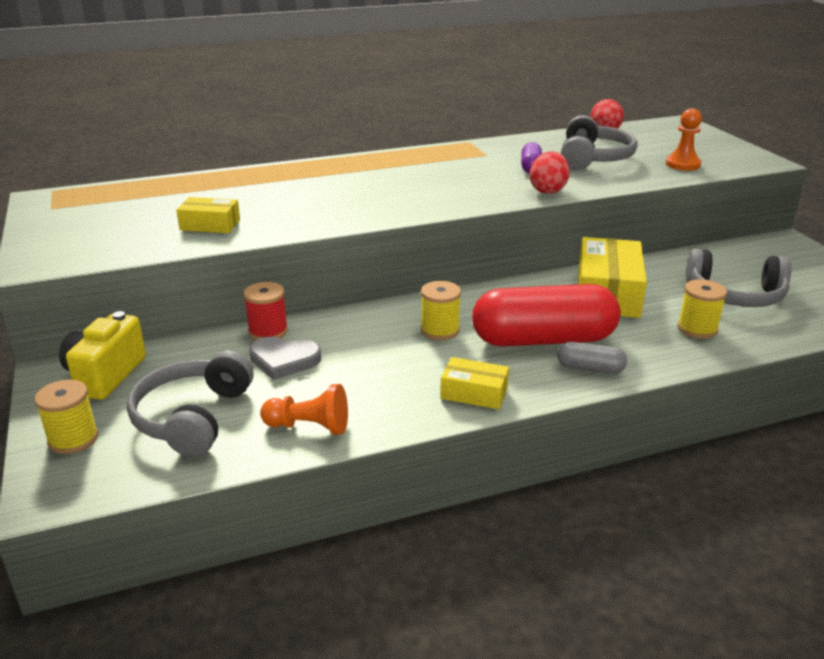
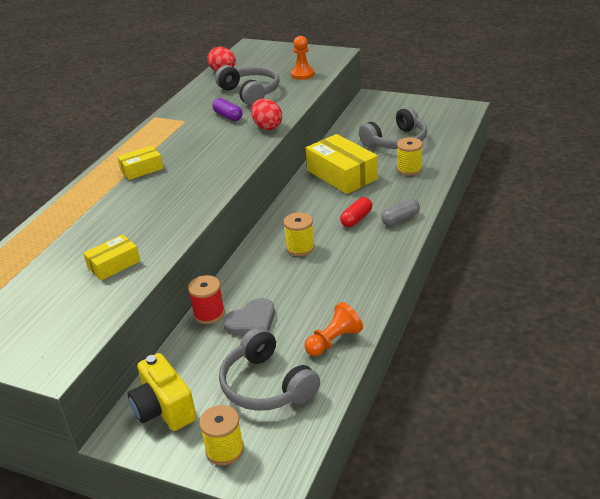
camera: 45 degrees left, 5 degrees up
(474, 393) = (374, 267): yellow box -> yellow box (141, 169)
(543, 339) = (356, 219): red capsule -> red capsule, size x0.44

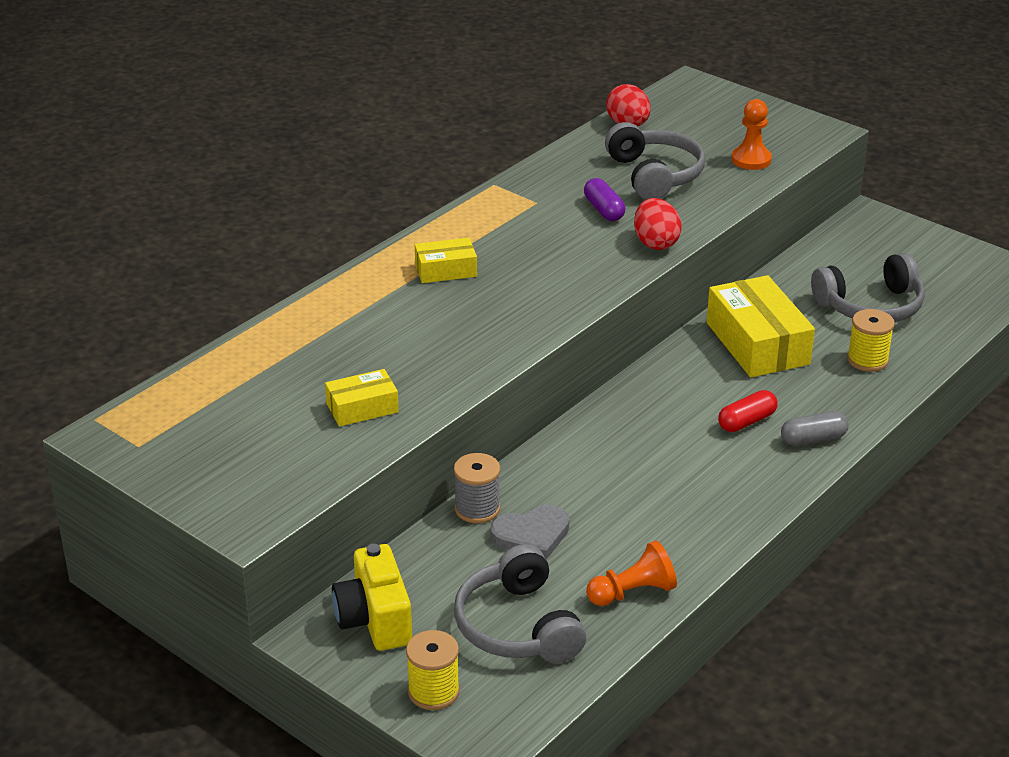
camera: 15 degrees right, 0 degrees up
(209, 314) = (477, 509): red spool -> grey spool
(300, 248) = (643, 445): yellow spool -> none

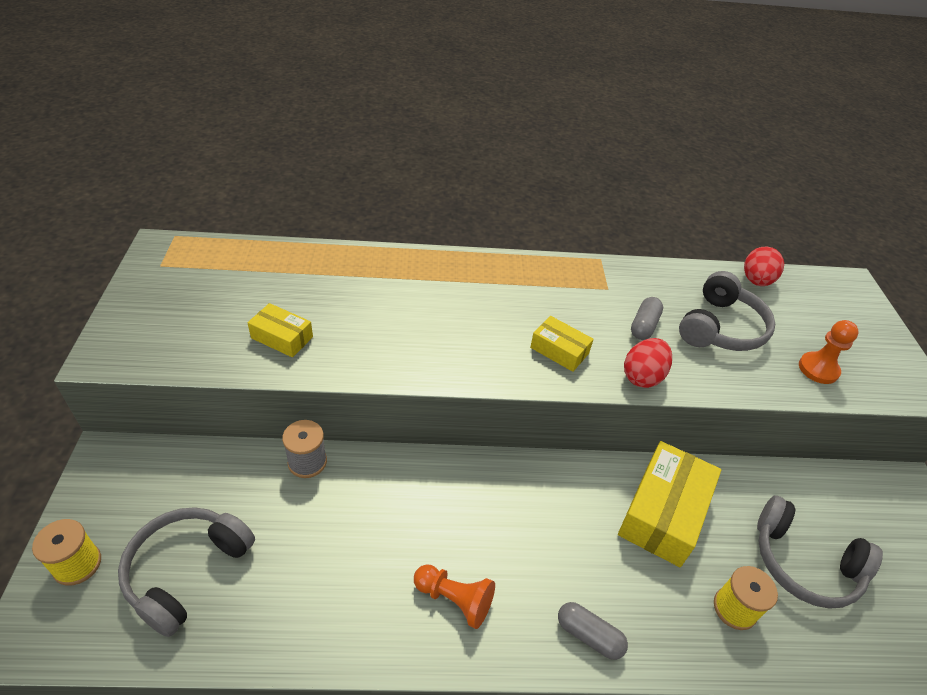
camera: 45 degrees right, 10 degrees up
(374, 620) = (143, 479): yellow camera -> none
(446, 270) = (479, 290): yellow box -> yellow box (559, 350)
(532, 535) = (302, 512): grey heart -> none
(604, 210) = (644, 326): purple capsule -> grey capsule
(633, 592) = (279, 625): orange pawn -> orange pawn (454, 599)
(746, 421) = (562, 568): red capsule -> none

